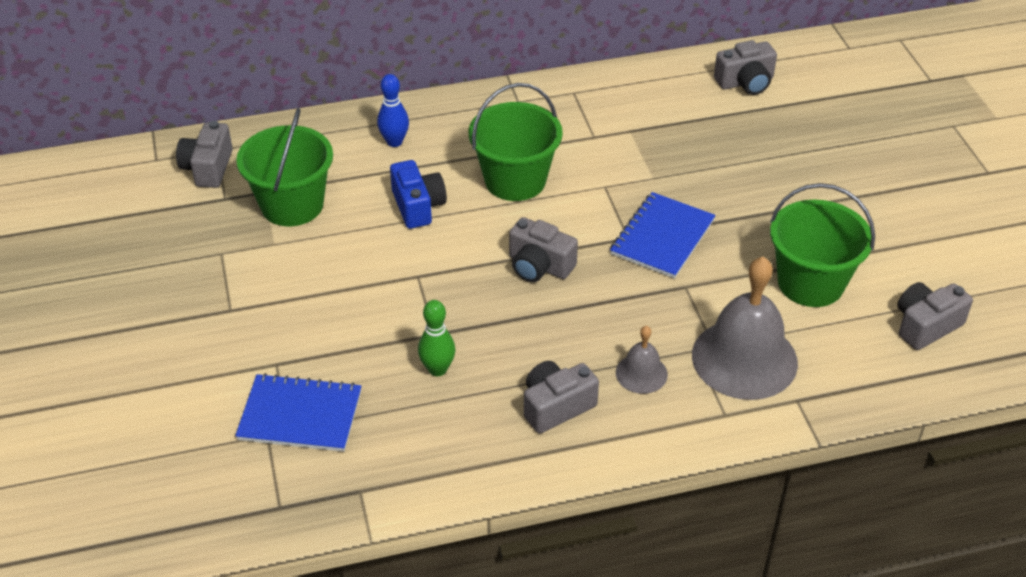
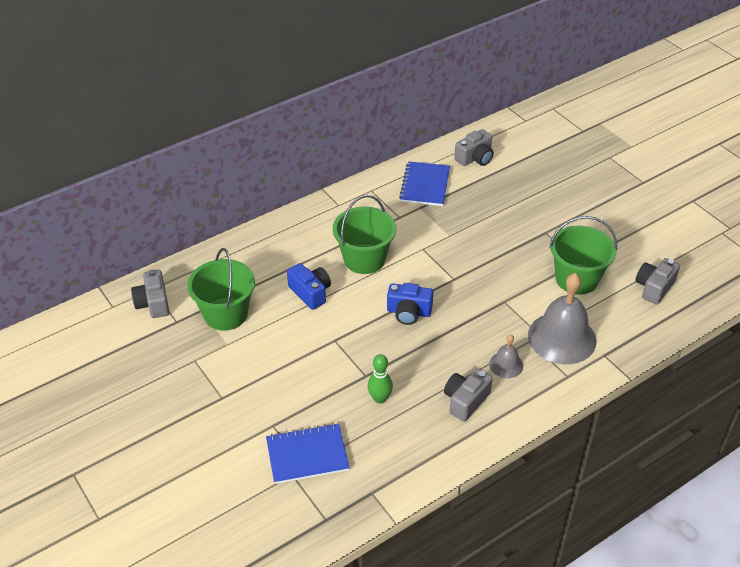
camera: 20 degrees left, 0 degrees up
(394, 142) = (272, 253): blue bowling pin -> none
(539, 266) = (408, 312): grey camera -> blue camera
(662, 237) = (475, 273): blue notebook -> blue notebook (425, 185)

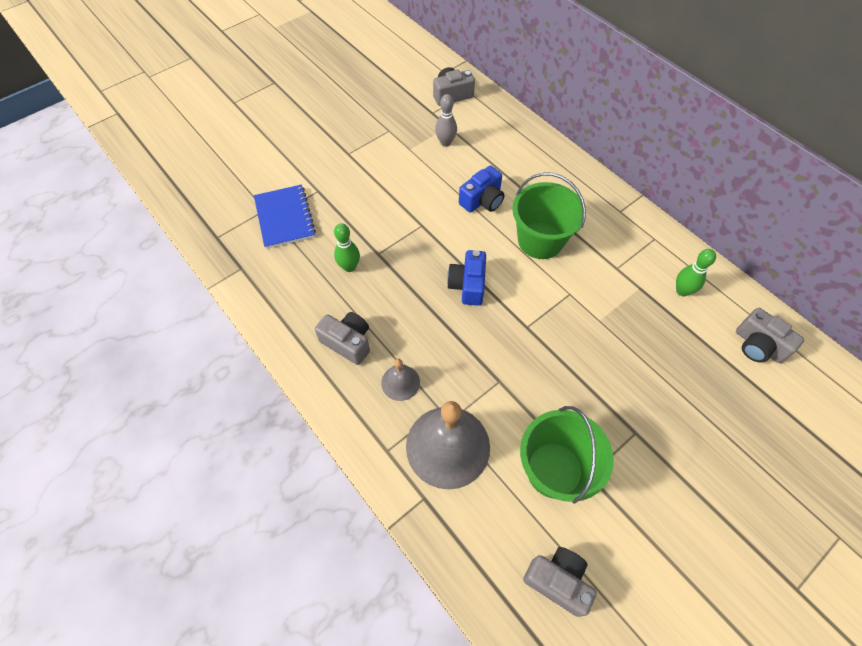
camera: 85 degrees right, 15 degrees up
(225, 314) = (445, 142): green bucket -> grey bowling pin
(425, 185) = (682, 291): blue notebook -> green bowling pin

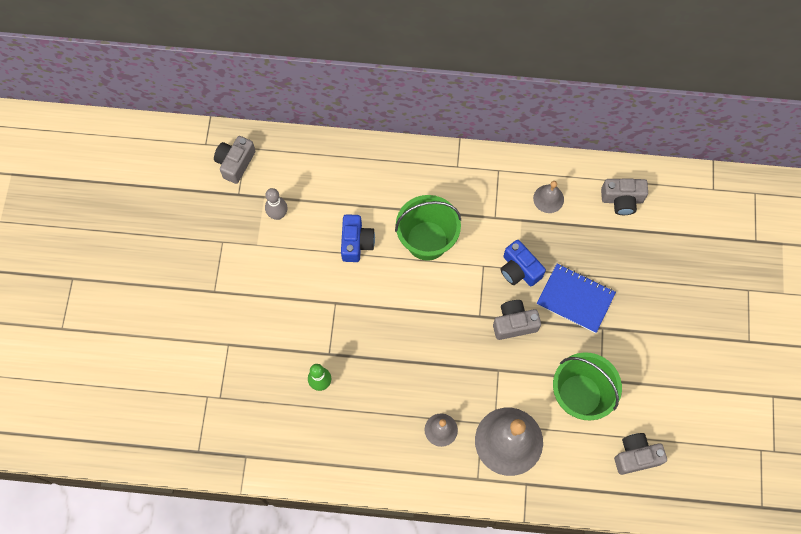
camera: 45 degrees left, 10 degrees up
(285, 217) = (230, 389): blue notebook -> blue notebook (575, 299)
(348, 342) = (380, 436): grey camera -> grey camera (514, 323)
(468, 285) = (413, 321): blue camera -> blue camera (519, 270)
(682, 291) = (548, 198): green bowling pin -> grey bell

